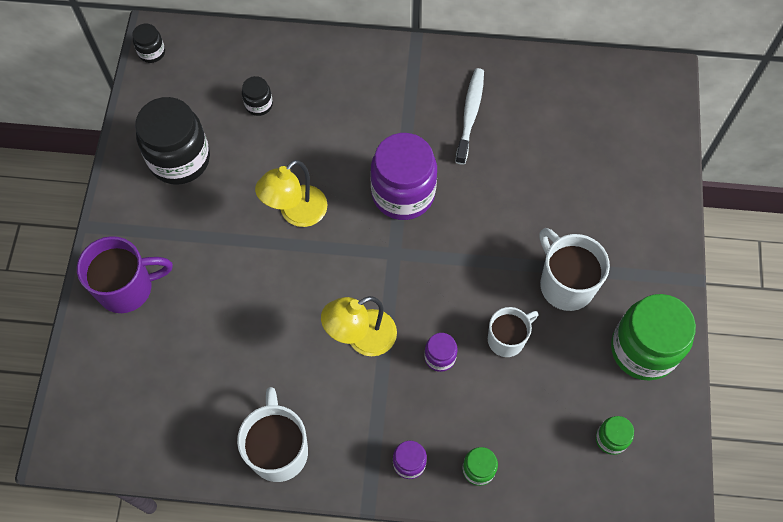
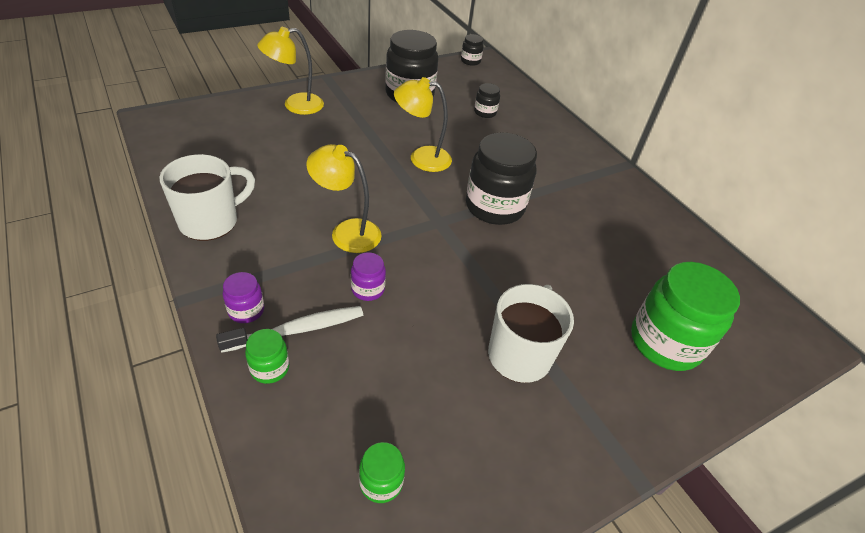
camera: 50 degrees right, 20 degrees down
(127, 288) = (295, 105): purple mug -> yellow lamp
(403, 194) = (494, 207): purple jar -> black jar
(470, 115) = (603, 218): white toothbrush -> white toothbrush (296, 330)
(507, 339) = (424, 332): white mug -> none
(643, 349) = (512, 464): green jar -> green jar (665, 342)

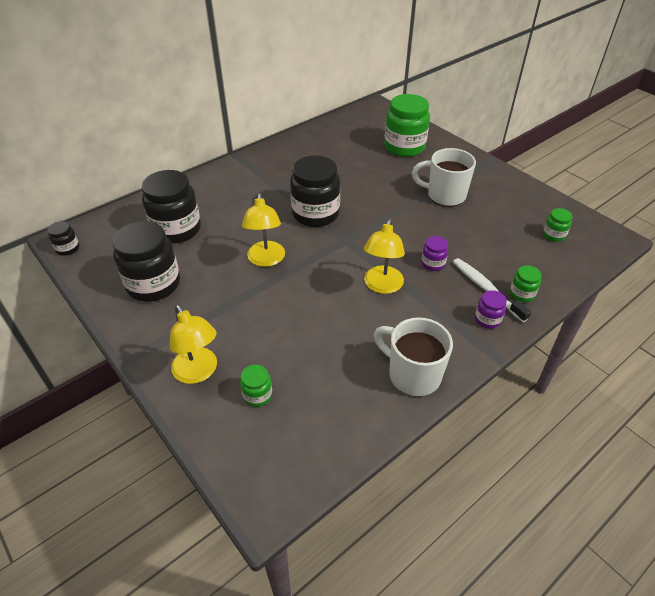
camera: 95 degrees left, 0 degrees up
(253, 129) = (257, 395): none -> green jar
(485, 112) = (176, 229): black jar -> black jar, size x2.16

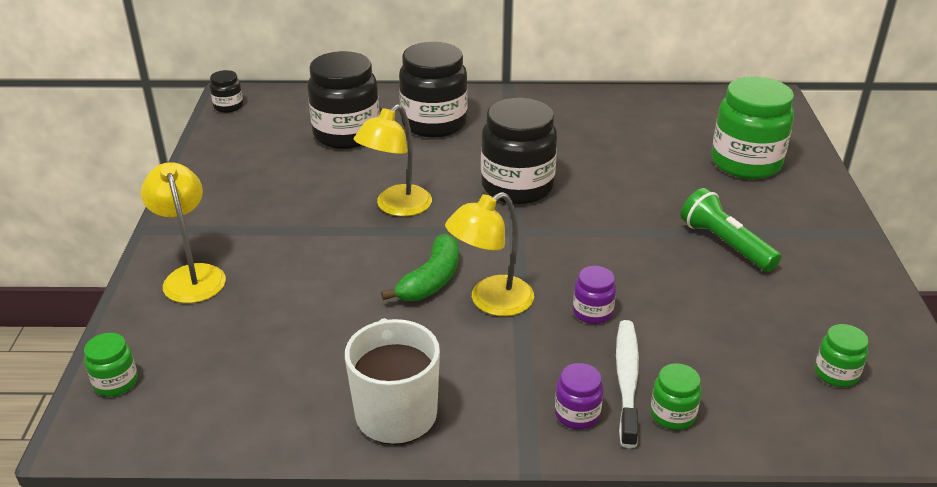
camera: 40 degrees right, 10 degrees down
(153, 284) = (258, 175): black jar -> black jar (434, 123)
(198, 372) = (192, 276): yellow lamp -> yellow lamp turned 150 degrees clockwise
(257, 395) = (214, 329): green jar -> green jar (116, 382)
(339, 292) = (431, 280): none -> green banana
(445, 195) = (725, 244): white mug -> green flashlight

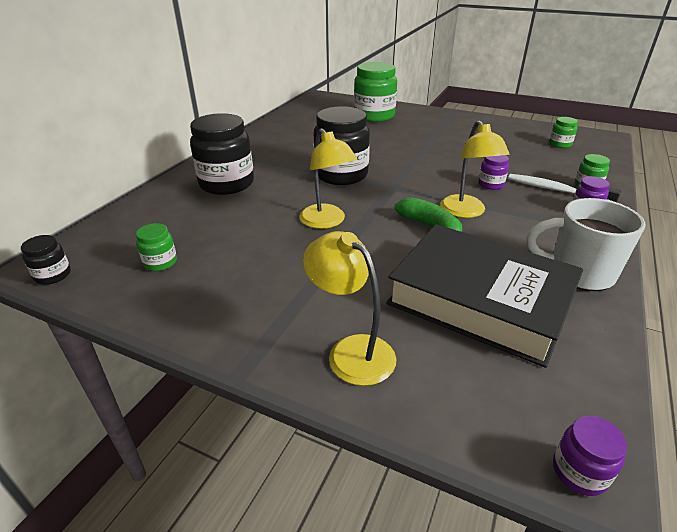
camera: 65 degrees left, 0 degrees up
(90, 423) = (579, 472): none -> purple jar
(116, 382) = (513, 439): green jar -> green jar (160, 262)
(192, 276) = (351, 351): yellow lamp -> yellow lamp turned 45 degrees clockwise
(300, 339) = (480, 300): none -> black book
(346, 134) = (195, 221): black jar -> none
(725, 244) = (444, 138): green flashlight -> none

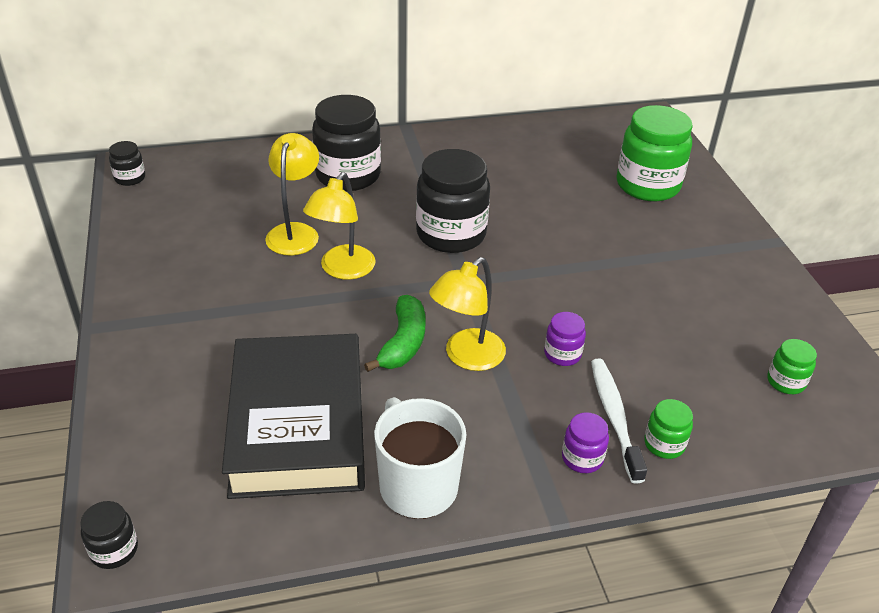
camera: 50 degrees right, 5 degrees up
(160, 262) = (189, 215): green jar -> none
(351, 351) = (161, 372): yellow lamp -> yellow lamp (295, 232)
(579, 472) = (114, 550): purple jar -> black jar

